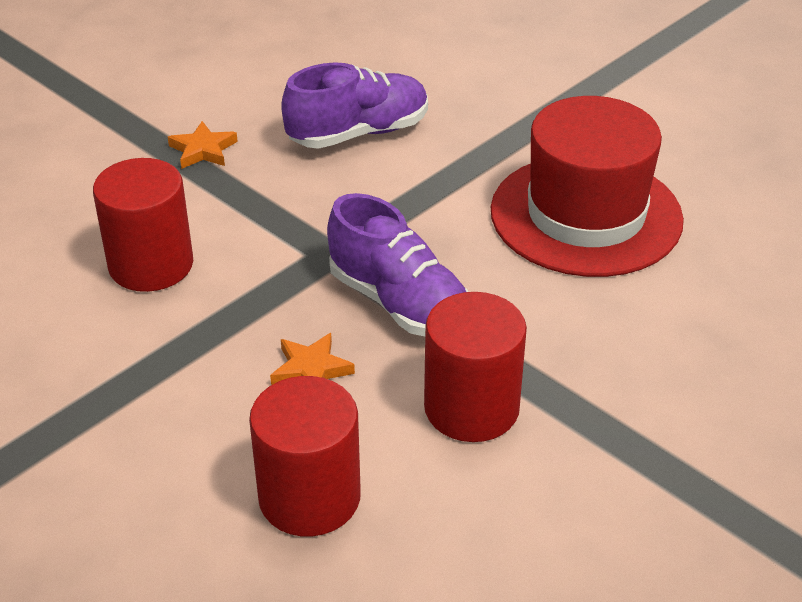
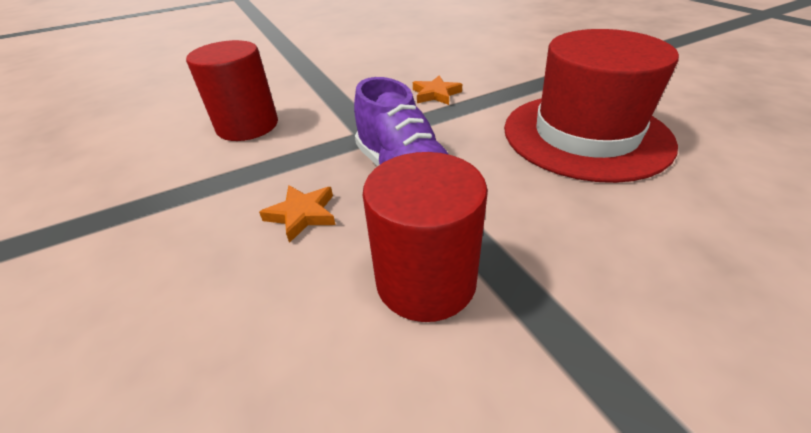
camera: 20 degrees right, 0 degrees up
(203, 150) = (329, 72): orange star -> orange star (436, 94)
(309, 497) = (213, 344): red cylinder -> none
(358, 133) = (430, 73): purple shoe -> none

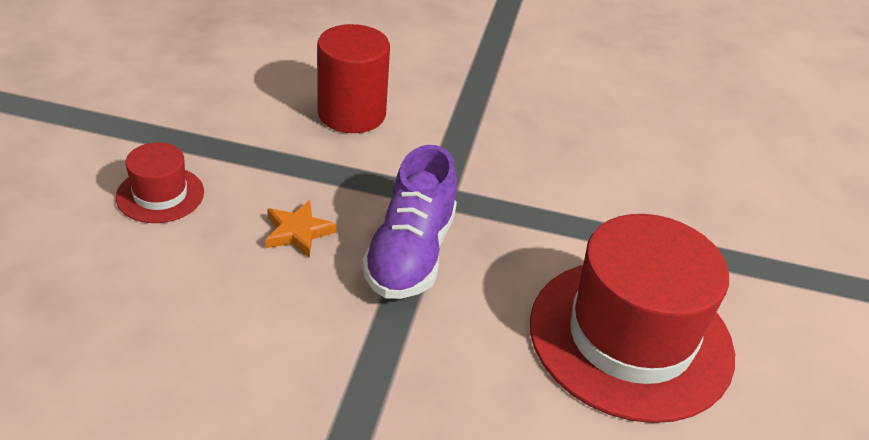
camera: 35 degrees right, 0 degrees up
(130, 269) = (160, 195): none -> red hat
(426, 280) = (314, 343): red cylinder -> none
(436, 94) = (561, 189): orange star -> none

